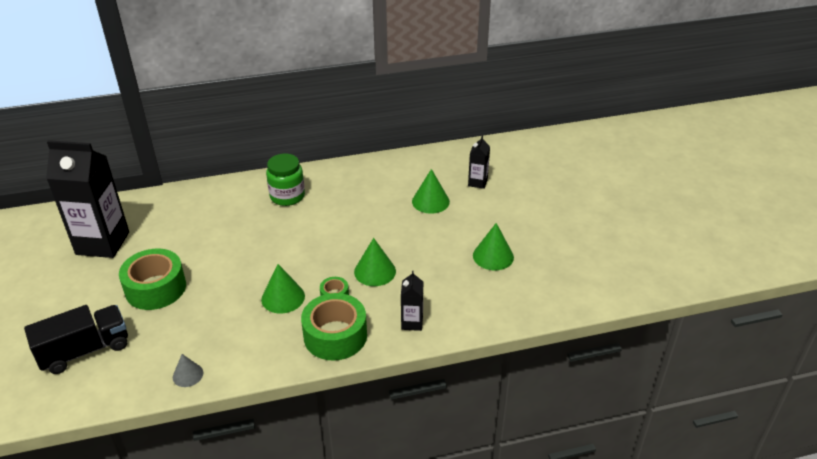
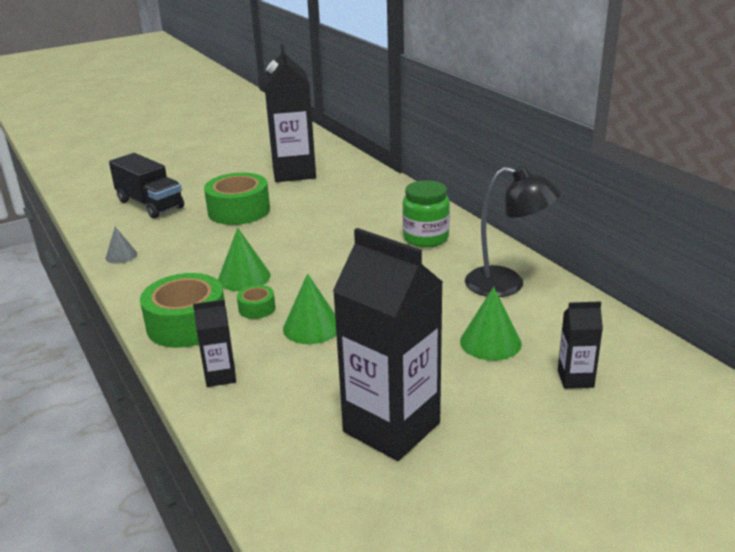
camera: 75 degrees right, 10 degrees down
(372, 178) = (507, 284): none -> black lamp
(493, 256) = (391, 427): green cone -> black carton

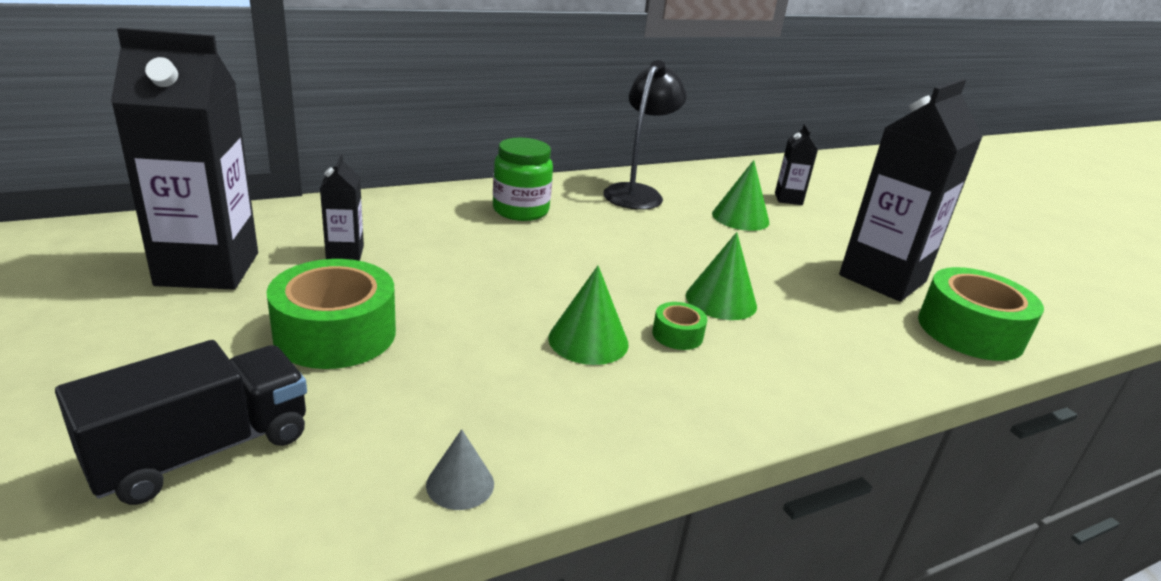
camera: 90 degrees left, 0 degrees up
(187, 324) = (719, 396): green tape -> green tape (970, 331)
(220, 376) = (835, 369): black carton -> black carton (345, 252)

